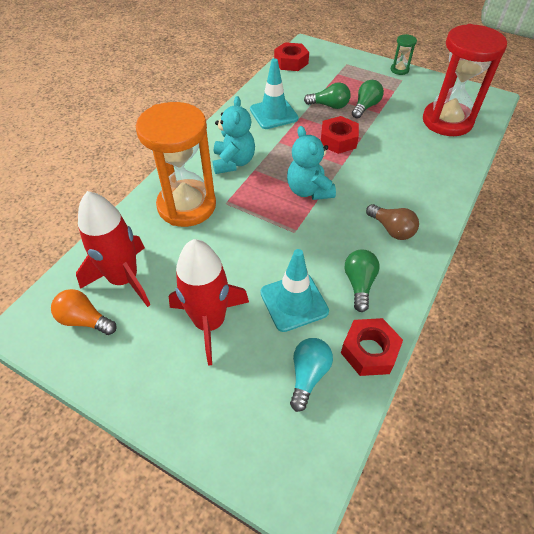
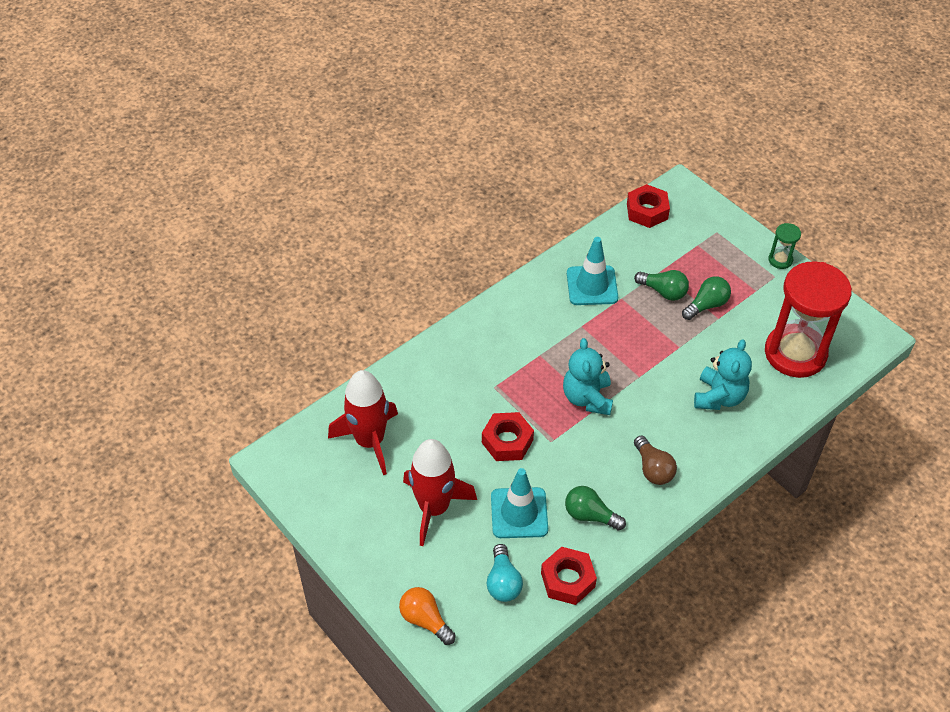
camera: 20 degrees right, 0 degrees up
(85, 320) = (325, 470): orange light bulb -> orange light bulb (425, 620)
(187, 205) = (453, 379): orange hourglass -> none
(233, 162) = (521, 339): turquoise teddy bear -> turquoise teddy bear (719, 397)
(308, 375) = (503, 582): turquoise light bulb -> turquoise light bulb turned 135 degrees clockwise
(338, 140) = (650, 343): red nut -> red nut (507, 441)
(359, 284) = (590, 515): green light bulb -> green light bulb turned 90 degrees counterclockwise

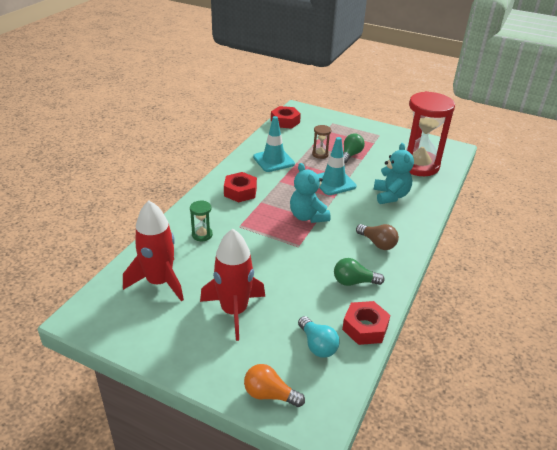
camera: 25 degrees left, 15 degrees down
(507, 441) = (267, 254): red nut -> red nut (240, 192)
(519, 513) = (302, 295): turquoise traffic cone -> turquoise traffic cone (333, 182)
(663, 291) = (320, 154): green light bulb -> brown hourglass
(780, 260) = (377, 127): green hourglass -> green hourglass (202, 235)

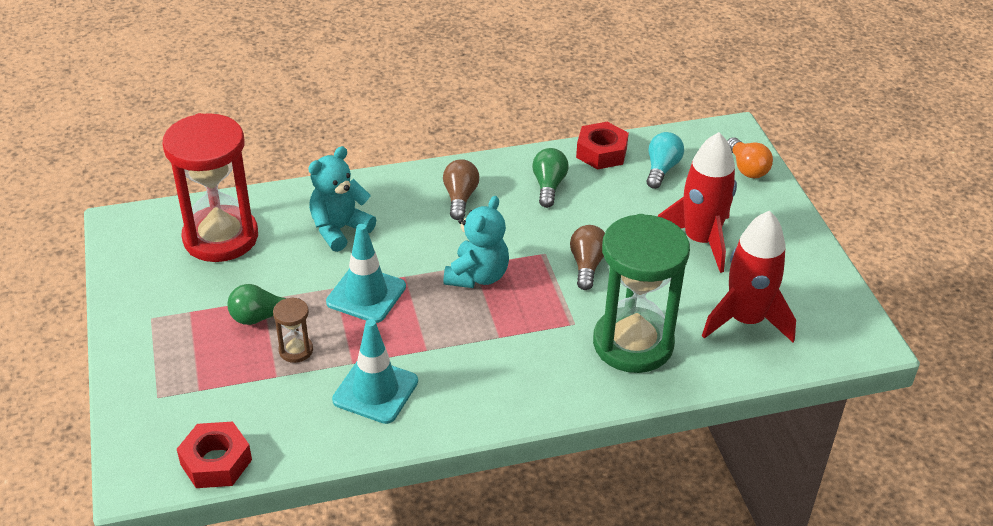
camera: 130 degrees left, 5 degrees up
(202, 235) = (633, 344): green hourglass -> green hourglass, size x2.40
(240, 192) = (502, 372): red nut -> none
(271, 254) = (587, 265): none -> brown light bulb
(354, 282) = (548, 186): green light bulb -> green light bulb turned 135 degrees counterclockwise

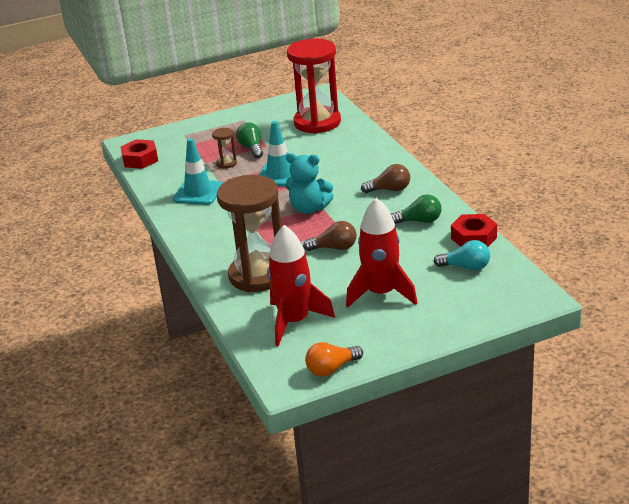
camera: 85 degrees right, 10 degrees down
(339, 229) = (339, 155): turquoise teddy bear -> none
(633, 344) = (258, 275): green hourglass -> brown hourglass
(747, 168) = (489, 309): orange light bulb -> orange light bulb (331, 369)

